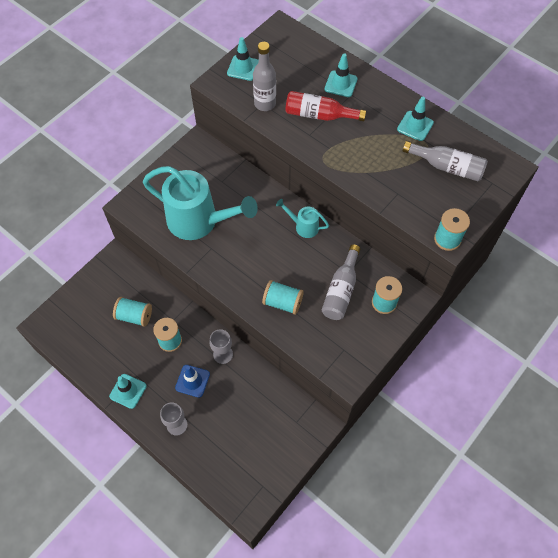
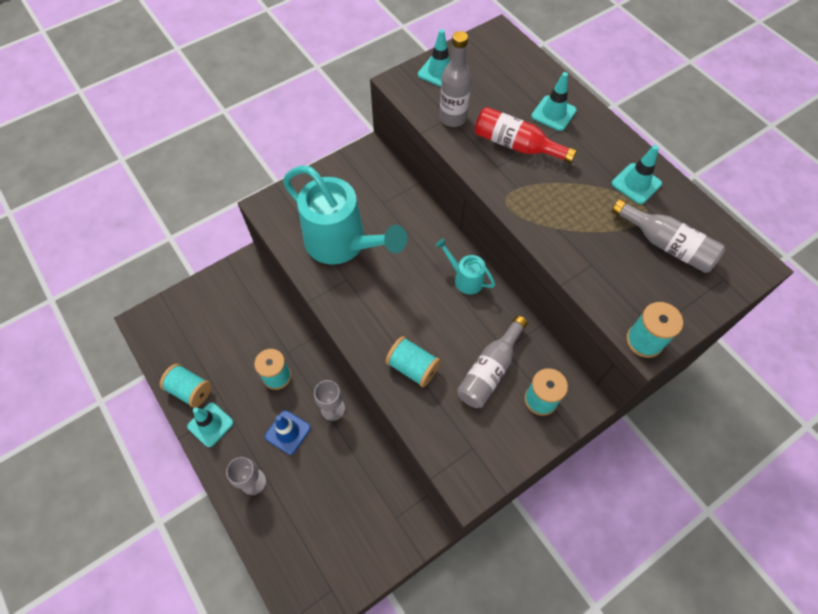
camera: 15 degrees right, 0 degrees up
(134, 316) = (246, 337): turquoise spool -> turquoise spool (190, 390)

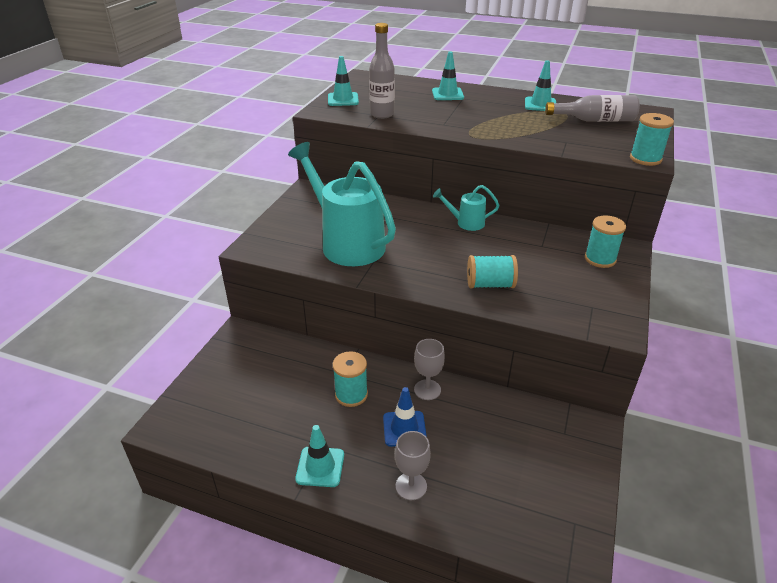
camera: 35 degrees left, 25 degrees down
(190, 390) = (270, 452): turquoise spool -> none
(343, 244) = (347, 243): turquoise watering can -> turquoise watering can turned 135 degrees counterclockwise
(490, 370) = (546, 260): grey bottle -> none
(516, 145) = (443, 112): red bottle -> none

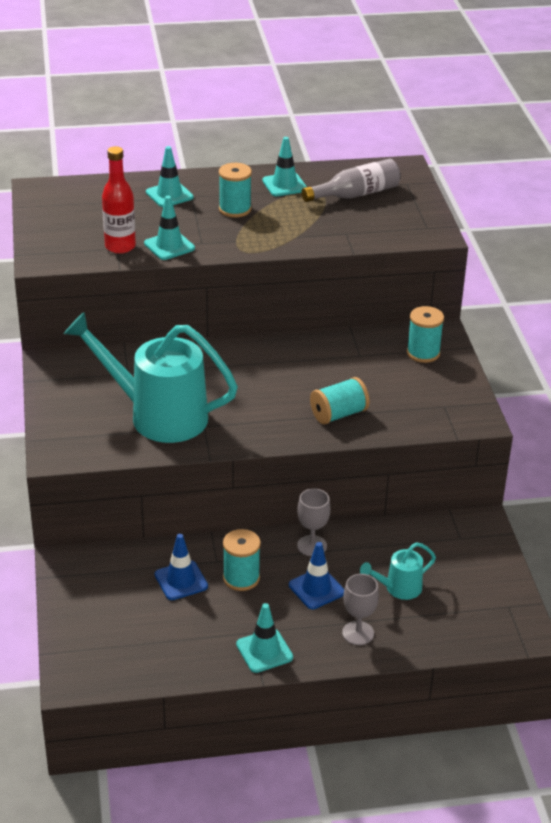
camera: 30 degrees left, 0 degrees up
(305, 378) = (181, 580): none -> blue traffic cone
(343, 99) = (51, 235): turquoise traffic cone -> turquoise traffic cone (169, 246)
(382, 114) = (120, 247): grey bottle -> red bottle
(466, 223) = (265, 352): turquoise watering can -> turquoise watering can (398, 588)
(645, 159) = (433, 235): turquoise spool -> turquoise spool (235, 209)

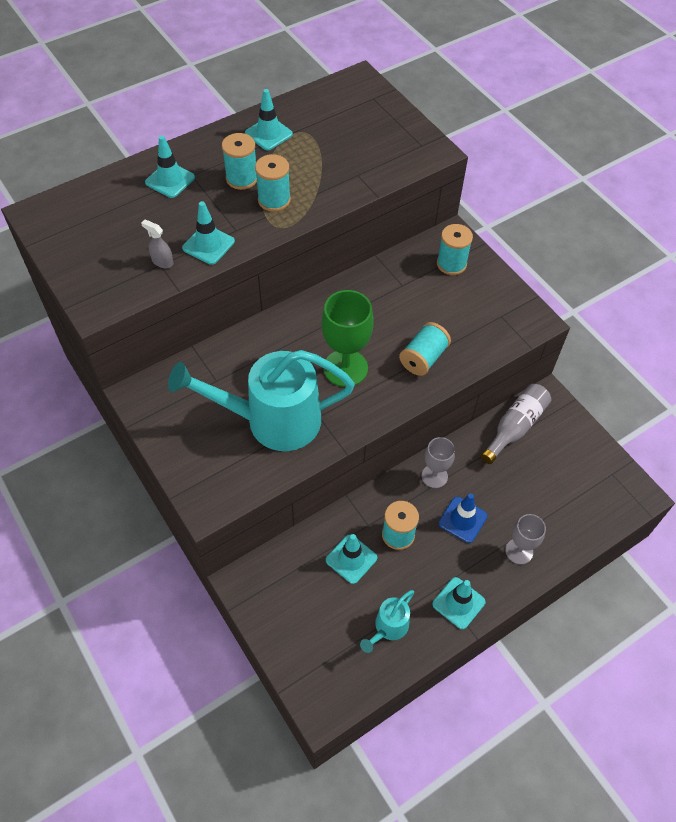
camera: 25 degrees left, 20 degrees up
(120, 247) = (162, 262): red bottle -> grey spray bottle
(181, 580) = (351, 559): blue traffic cone -> turquoise traffic cone
(252, 231) = (274, 200): none -> turquoise spool
(256, 399) = (345, 368): none -> green goblet
(356, 194) = (338, 125): grey bottle -> grey bottle (515, 427)
(398, 588) = (523, 492): turquoise watering can -> turquoise watering can (388, 628)

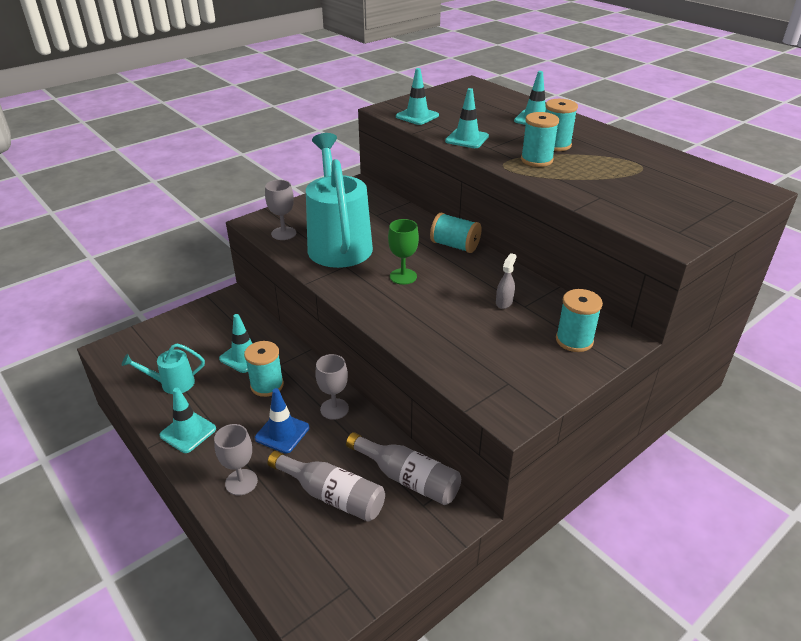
camera: 85 degrees right, 20 degrees down
(162, 262) = (440, 125): grey spray bottle -> grey spray bottle (504, 302)
(240, 475) = (283, 233): none -> grey goblet
(268, 134) = (625, 151): turquoise traffic cone -> turquoise traffic cone (417, 116)
(345, 368) = (403, 276): green goblet -> green goblet, size x0.61
(388, 628) = (172, 384): turquoise watering can -> turquoise watering can turned 45 degrees counterclockwise
(423, 358) = (427, 324): turquoise spool -> turquoise spool (454, 245)
(532, 481) = (332, 495): none -> grey bottle

